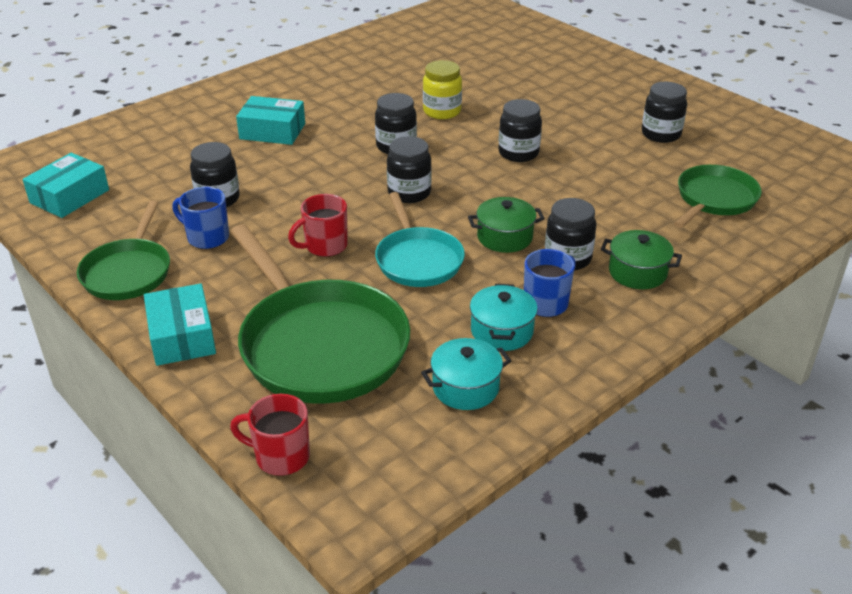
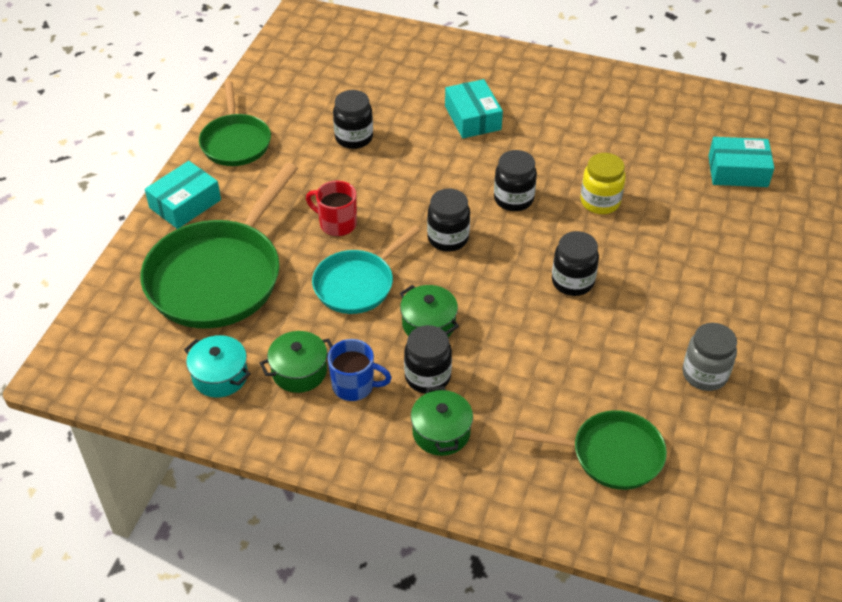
camera: 60 degrees right, 10 degrees up
(69, 196) = (300, 66): turquoise box -> turquoise box (738, 171)
(128, 272) = (235, 142): green pan -> green pan turned 75 degrees counterclockwise
(207, 237) = (302, 157): blue mug -> none
(280, 456) = (98, 310): red mug -> none
(502, 331) = (299, 371): turquoise pot -> green pot
(661, 134) = (704, 374): black jar -> grey jar

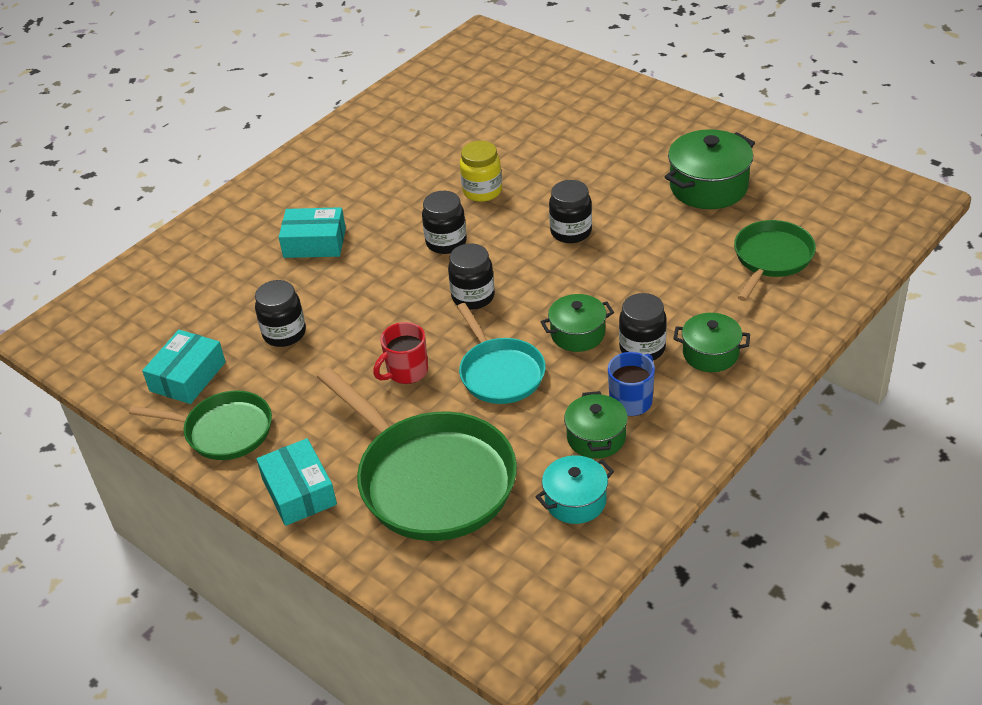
camera: 65 degrees left, 5 degrees down
(704, 374) = (708, 187): grey jar -> green pot
(738, 171) = (492, 106): turquoise box -> turquoise box (187, 376)

